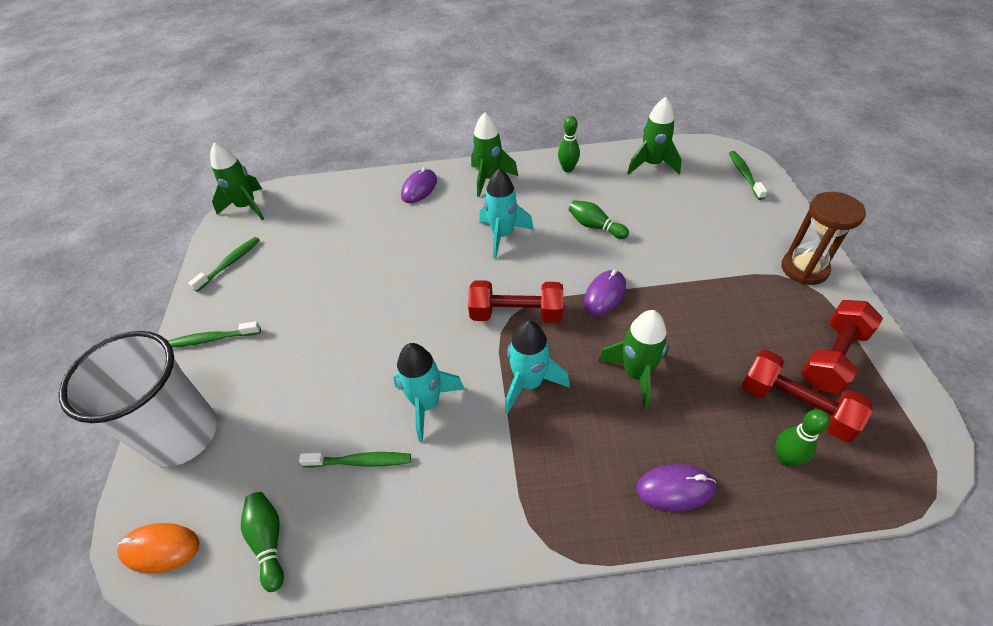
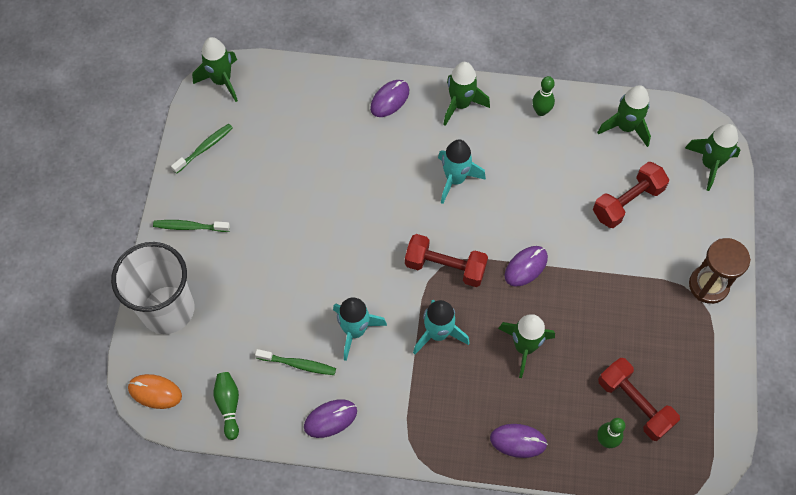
camera: 10 degrees right, 15 degrees up
(415, 523) = (330, 419): none -> purple mouse
(595, 226) = (543, 191): green bowling pin -> none
(744, 175) = (710, 164): green toothbrush -> green rocket
(832, 357) = (685, 372): red dumbbell -> red dumbbell (627, 202)

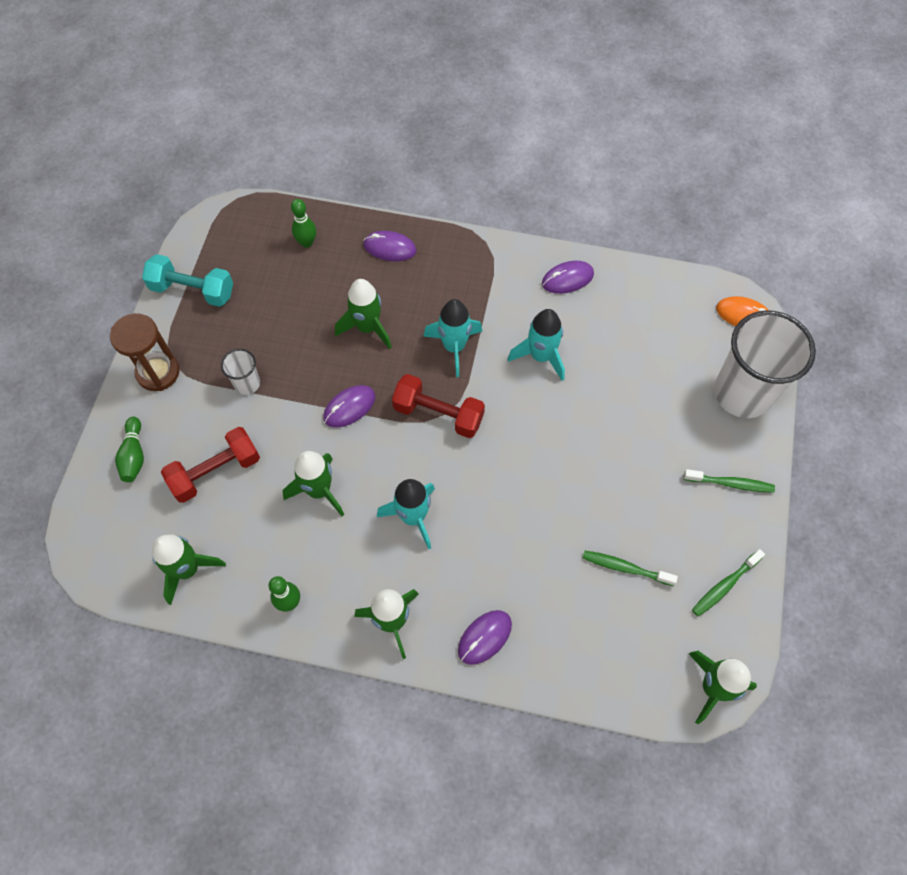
camera: 175 degrees left, 0 degrees up
(228, 405) = (668, 297): green bowling pin -> green bowling pin (134, 455)
(298, 364) = (599, 329): green toothbrush -> green toothbrush (625, 568)
(623, 281) = (247, 384): none -> white cup
(634, 404) = (271, 270): red dumbbell -> none
(706, 373) = (192, 290): none -> turquoise dumbbell
(710, 164) = (102, 511): green rocket -> green rocket (319, 490)

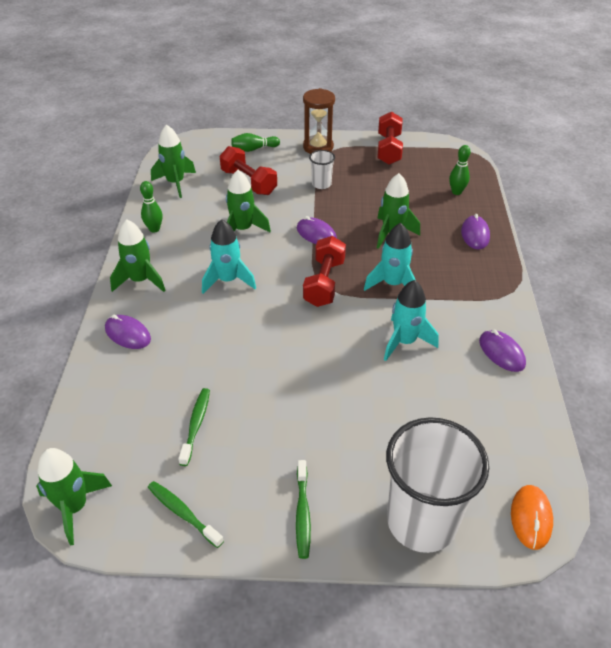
camera: 80 degrees right, 20 degrees down
(192, 290) = (389, 149): turquoise dumbbell -> red dumbbell

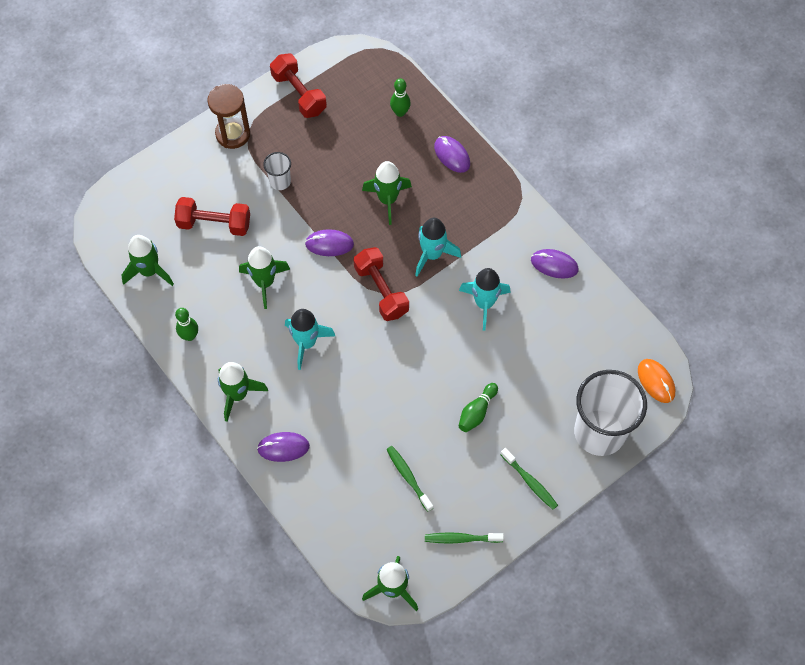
camera: 40 degrees left, 20 degrees up
(254, 149) = (176, 177): green bowling pin -> green bowling pin (477, 412)

